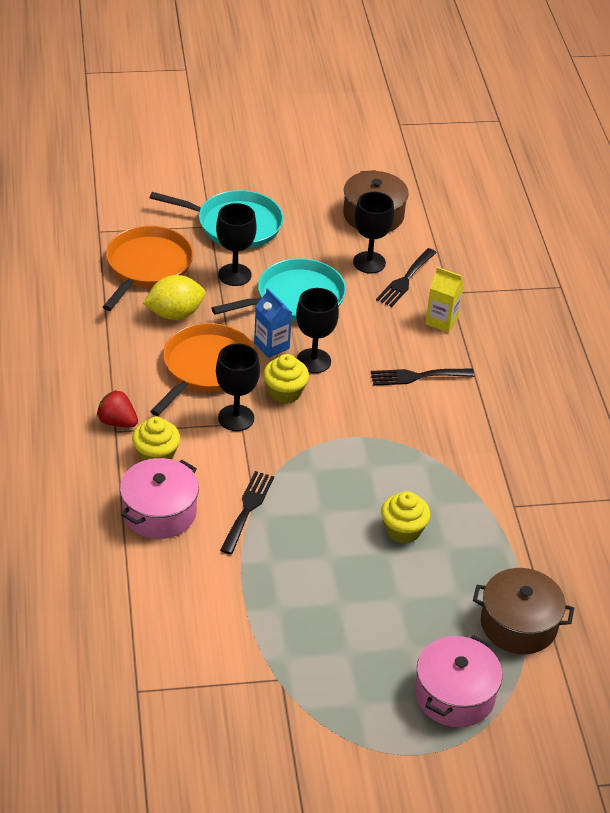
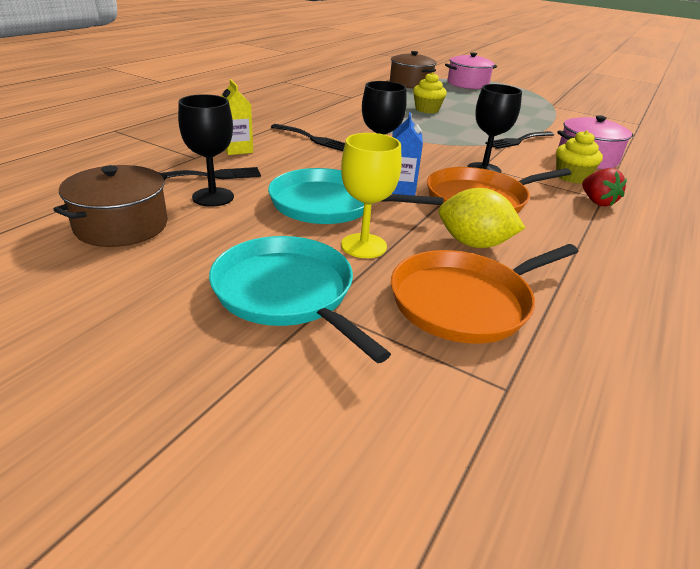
camera: 140 degrees left, 10 degrees down
(234, 275) = (363, 246): black goblet -> yellow goblet
(285, 392) = (426, 166): yellow cupcake -> none

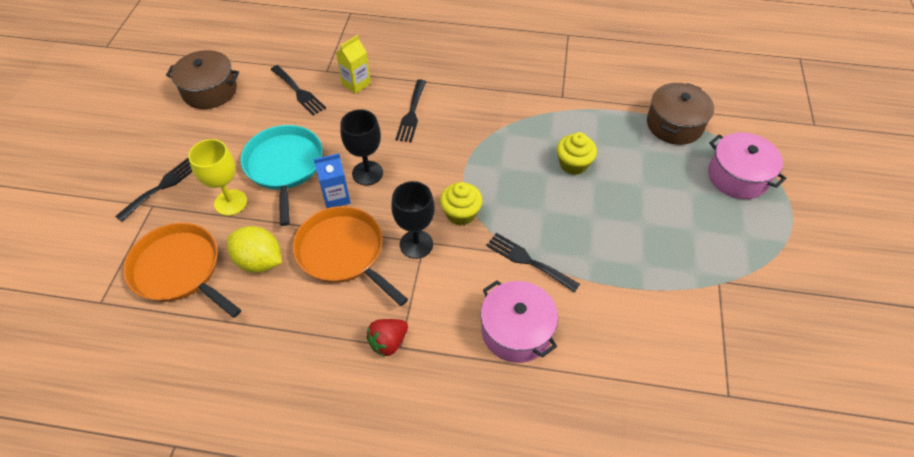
camera: 70 degrees right, 20 degrees up
(213, 197) = (266, 108): black goblet -> none
(287, 293) = (162, 186): turquoise pan -> black fork
(473, 244) = (259, 261): yellow lemon -> yellow lemon turned 60 degrees counterclockwise
(571, 177) = (444, 318): yellow cupcake -> yellow cupcake (461, 213)

